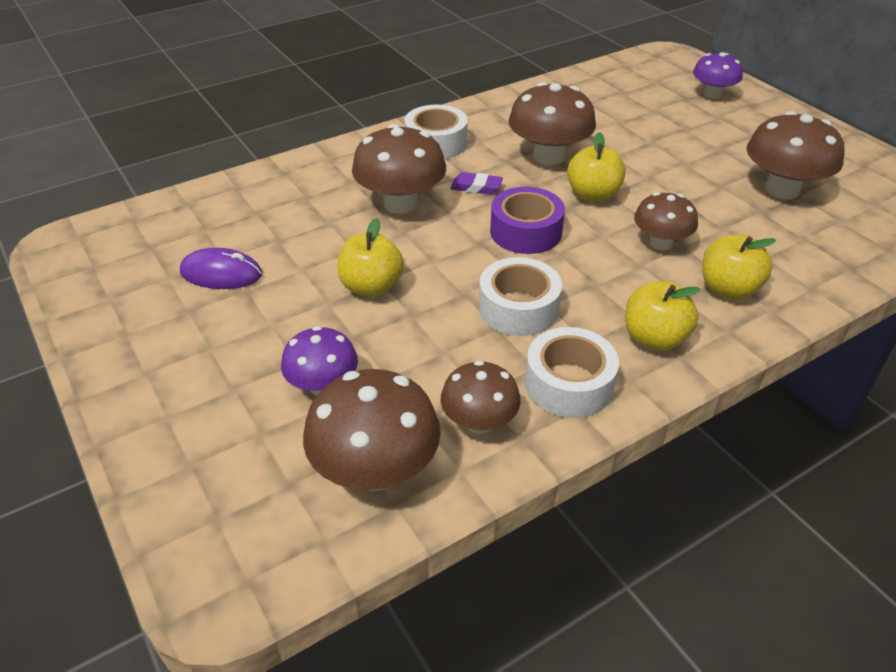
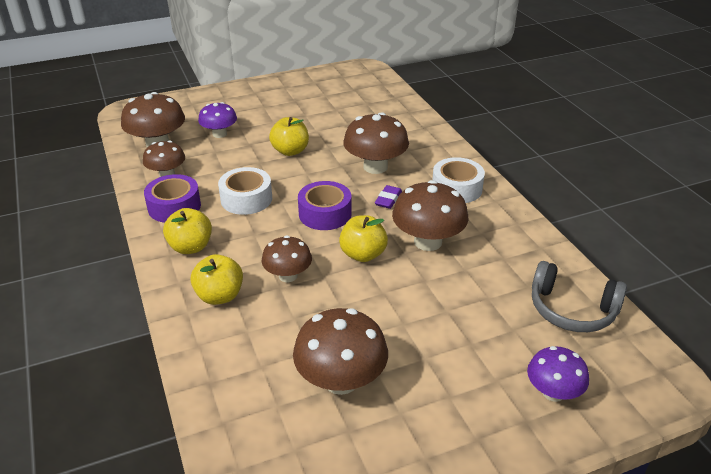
camera: 100 degrees right, 5 degrees down
(221, 273) = (322, 108): purple mouse -> none
(569, 384) = (174, 207): white tape -> purple tape
(610, 85) = (572, 310): none -> grey headphones

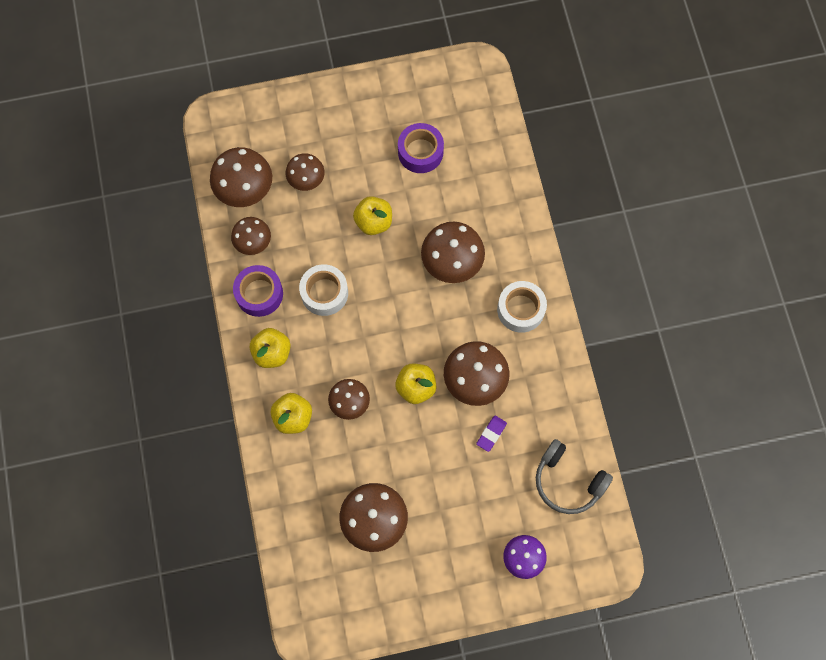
camera: 10 degrees right, 35 degrees up
(219, 134) = (306, 179): purple mushroom -> brown mushroom
(325, 214) = (392, 327): purple tape -> purple tape (420, 152)
(388, 200) = (453, 316): purple eraser -> purple eraser (491, 434)

